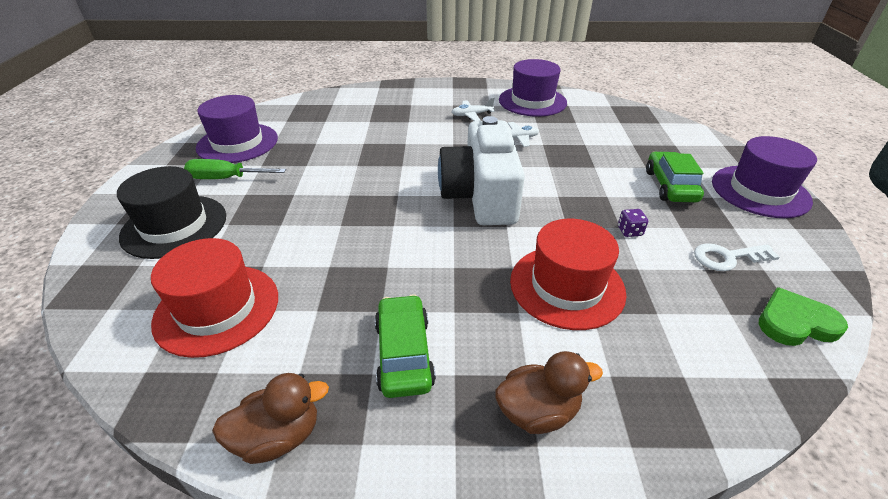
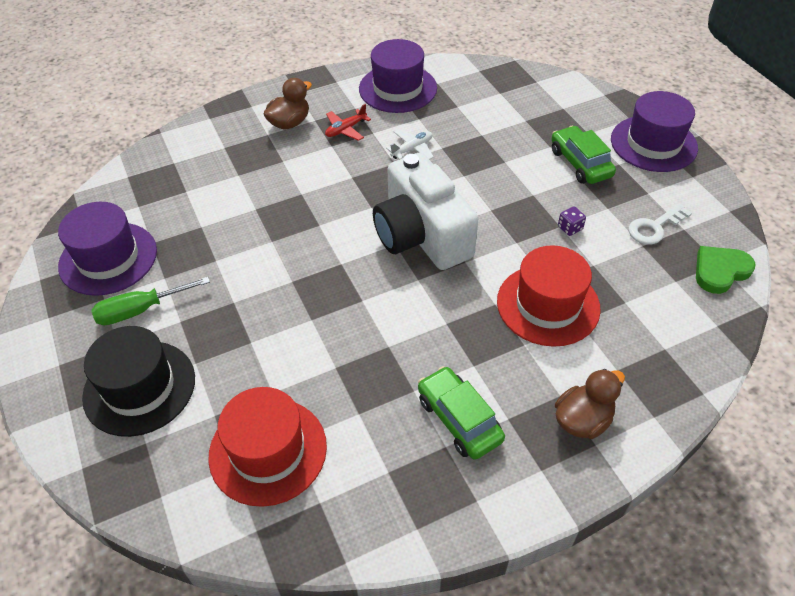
camera: 25 degrees left, 10 degrees up
(278, 436) = (412, 525): brown duck -> brown duck (289, 123)
(471, 115) = (345, 129): white plane -> red plane

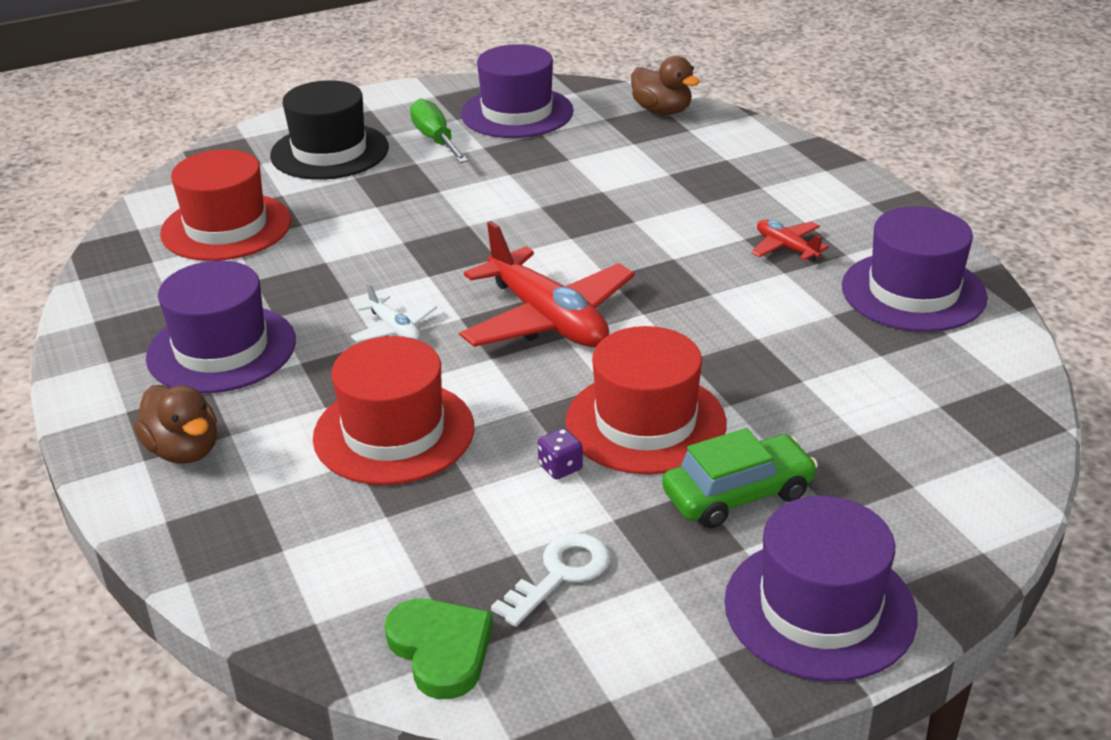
camera: 90 degrees right, 15 degrees down
(289, 123) = (791, 201): brown duck -> brown duck (662, 111)
(412, 149) = (748, 309): white plane -> white plane (394, 329)
(421, 235) = (547, 319): white camera -> red plane
(459, 419) = (221, 349): green car -> purple hat
(525, 194) = (645, 422): none -> red hat
(654, 227) = (560, 574): white key -> white key turned 75 degrees clockwise

